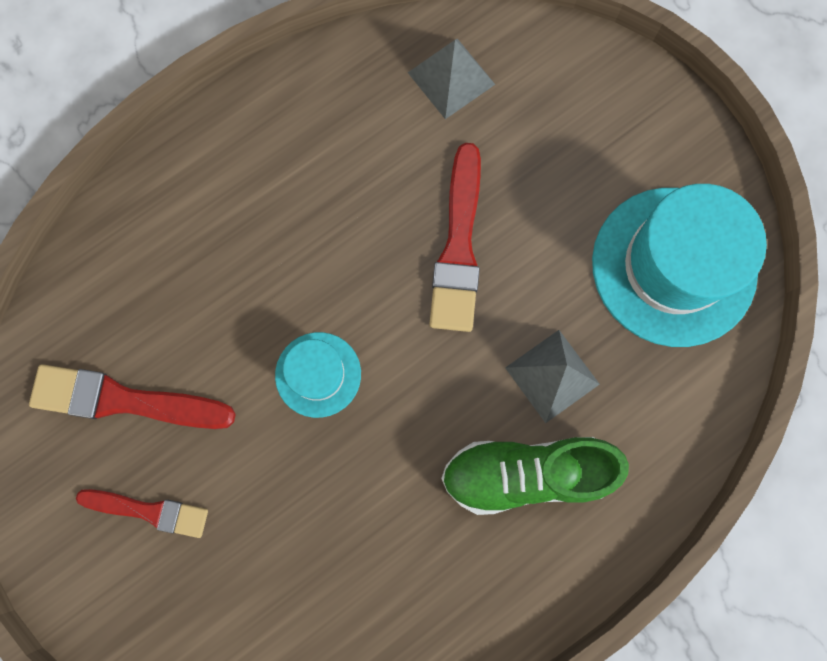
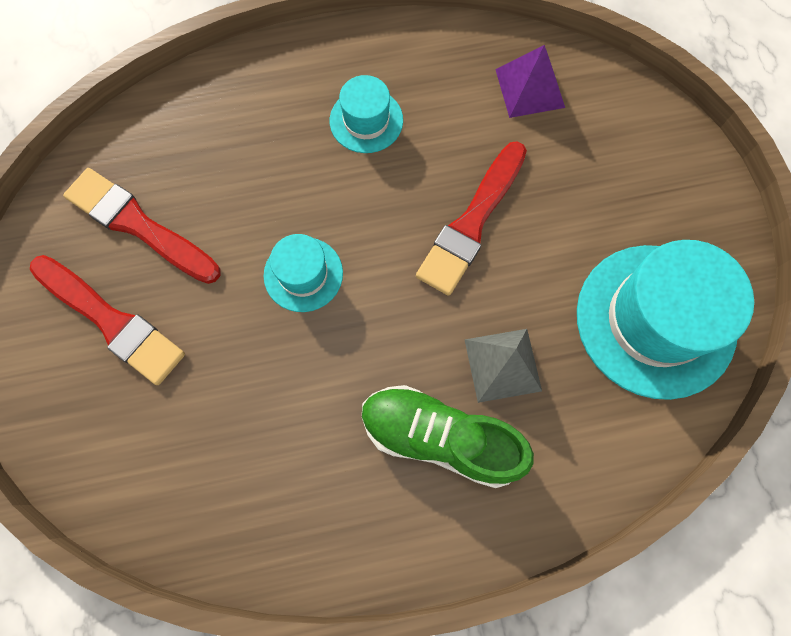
camera: 25 degrees right, 5 degrees down
(149, 511) = (111, 321): red brush -> red brush, size x1.57
(303, 185) = (366, 120): none -> turquoise hat
(451, 78) = (530, 88): grey pyramid -> purple pyramid

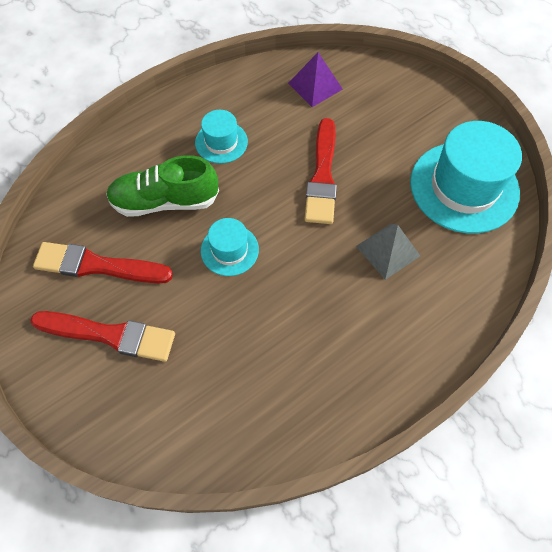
camera: 25 degrees left, 10 degrees down
(440, 437) = (373, 311): green shoe -> green shoe (165, 201)

